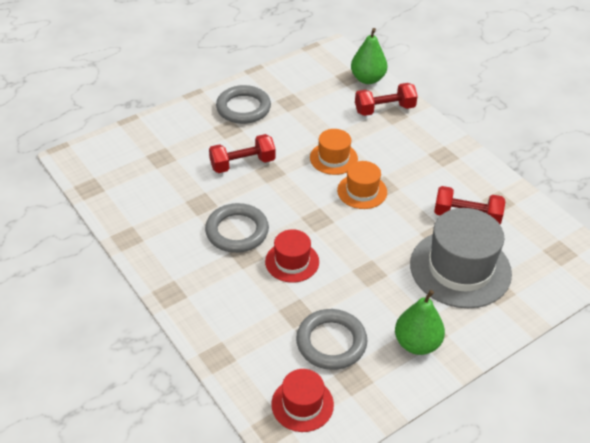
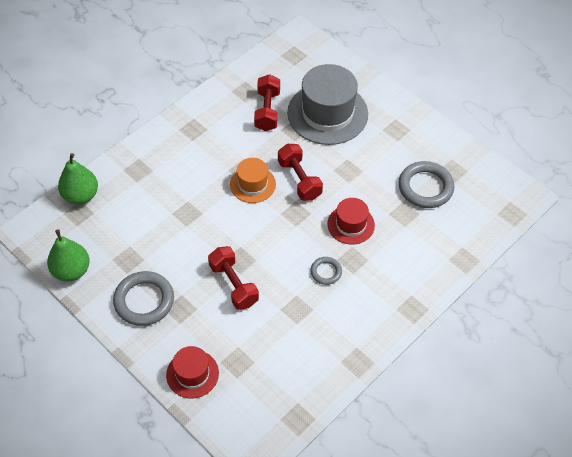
camera: 100 degrees left, 10 degrees up
(237, 231) = (326, 272): grey ring -> grey ring, size x0.54
(302, 404) = (486, 198): red hat -> red hat (192, 374)
(333, 158) = (211, 210): orange hat -> none
(384, 109) = (131, 177): red dumbbell -> red dumbbell (299, 180)
(417, 343) = (409, 136): green pear -> green pear (71, 271)

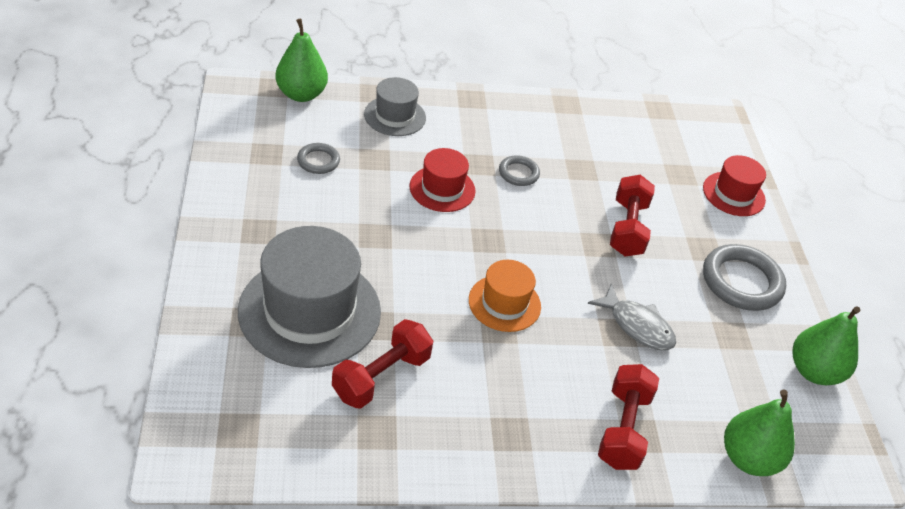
camera: 145 degrees left, 10 degrees down
(180, 224) = (637, 326): none -> grey fish
(299, 180) = (443, 267): red dumbbell -> red dumbbell (623, 429)
(425, 187) = (318, 161): grey ring -> grey ring, size x0.54
(432, 252) = (395, 116): none -> grey hat
(493, 222) = (301, 94): none -> green pear

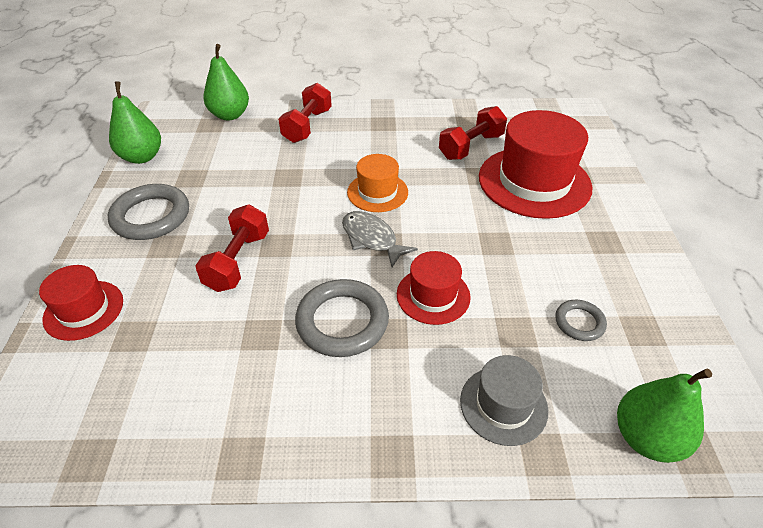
camera: 170 degrees left, 0 degrees up
(310, 311) = (534, 182): grey hat -> red hat
(518, 173) = (342, 321): grey ring -> grey ring, size x1.87
(637, 326) = (269, 181): grey fish -> grey fish (372, 239)

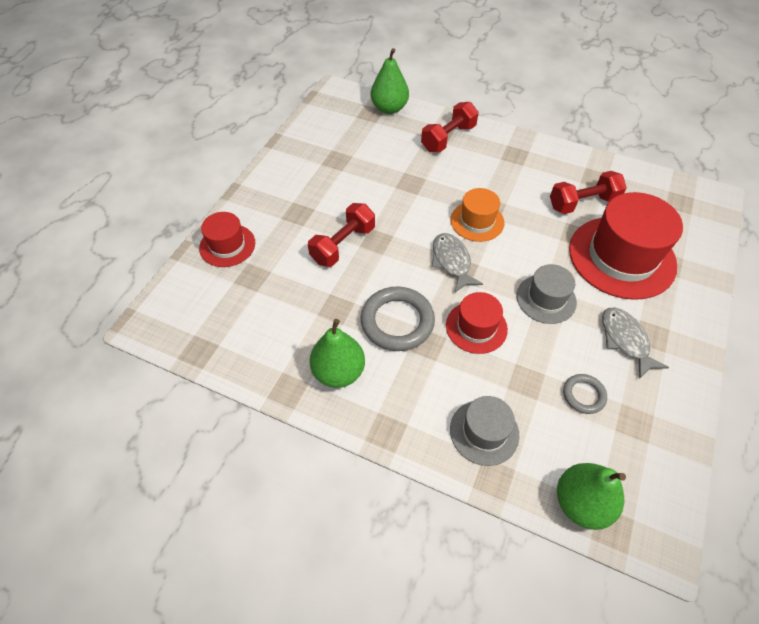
camera: 25 degrees right, 10 degrees up
(142, 157) = (307, 129): green pear -> green pear (338, 372)
(151, 216) = (296, 185): grey ring -> none
(487, 242) = (546, 299): none -> grey hat
(584, 255) = (625, 340): none -> grey fish

